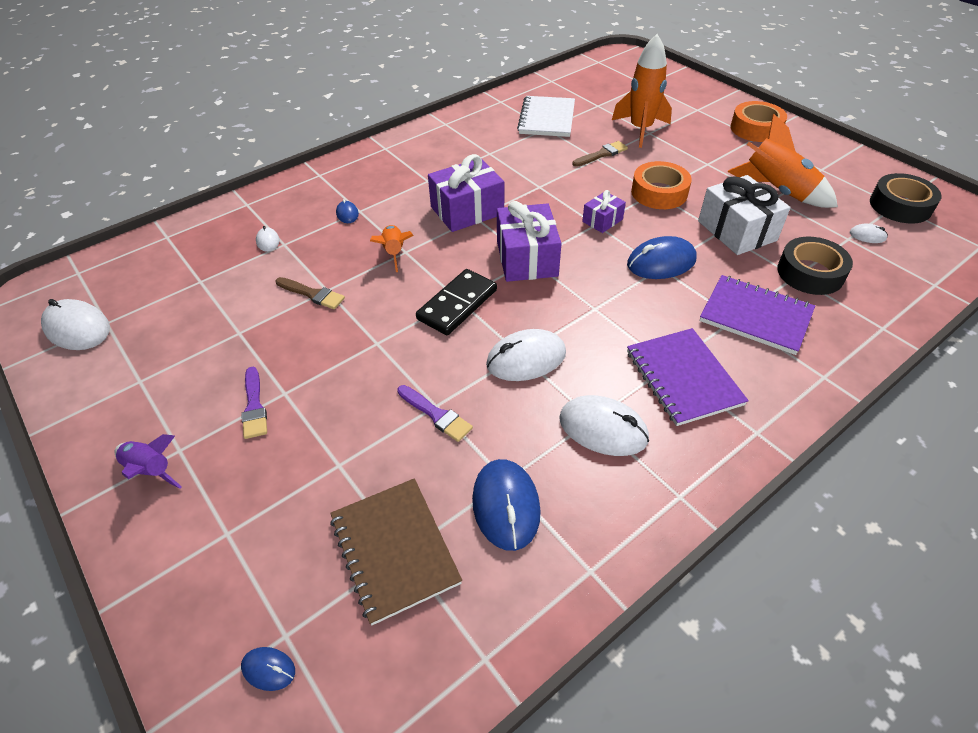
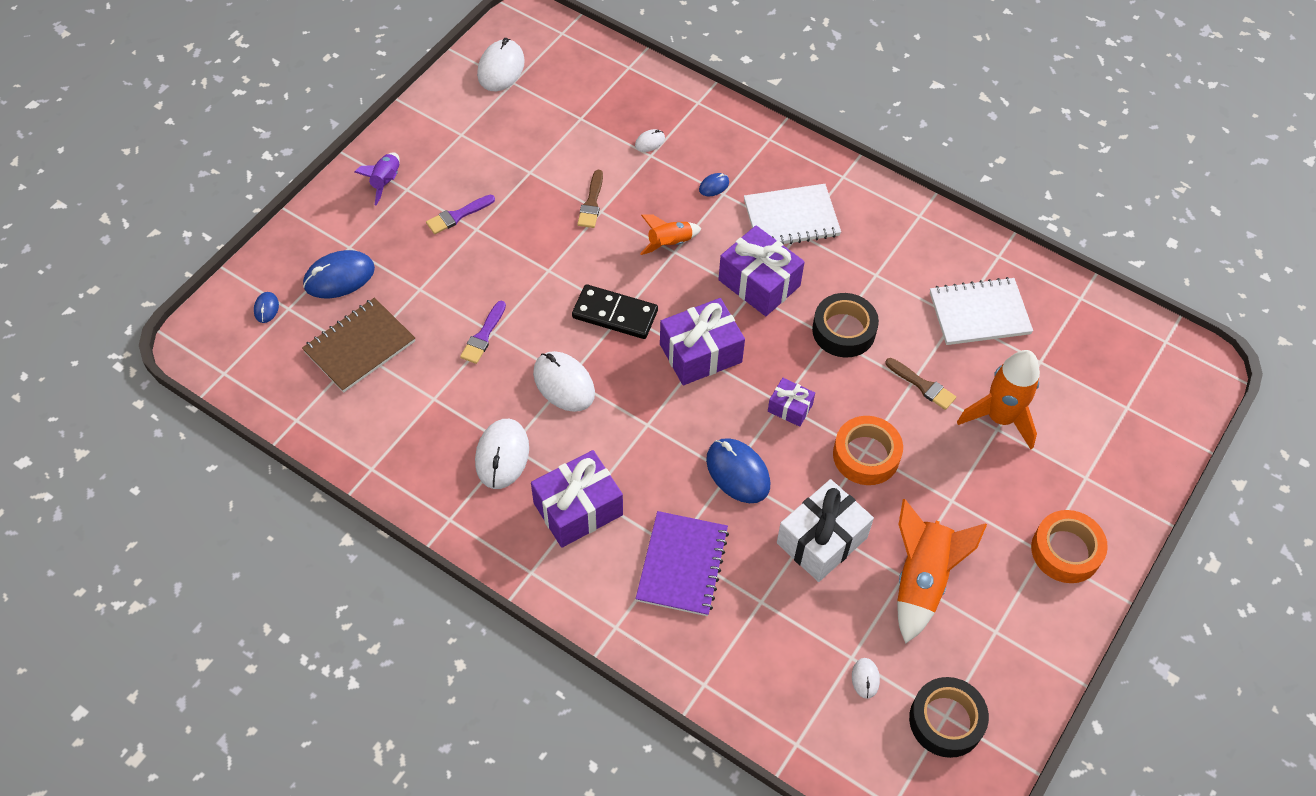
camera: 70 degrees right, 10 degrees up
(410, 180) = (791, 218): none -> white notebook
(506, 506) = (411, 404): blue mouse -> blue mouse (339, 277)
(683, 378) = (578, 509): purple notebook -> purple gift
(810, 273) = (771, 616): black tape -> black tape (843, 330)

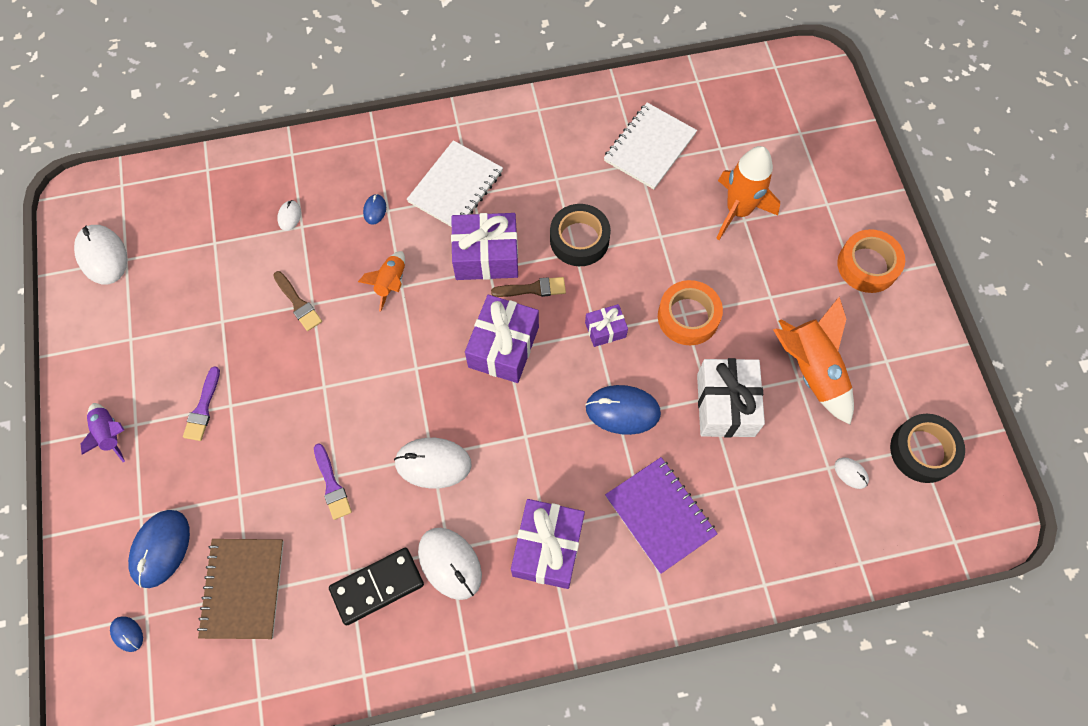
camera: 45 degrees left, 10 degrees up
(615, 314) = (411, 374): black domino -> black domino (377, 586)
(922, 385) = (669, 232): brown brush -> brown brush (533, 289)

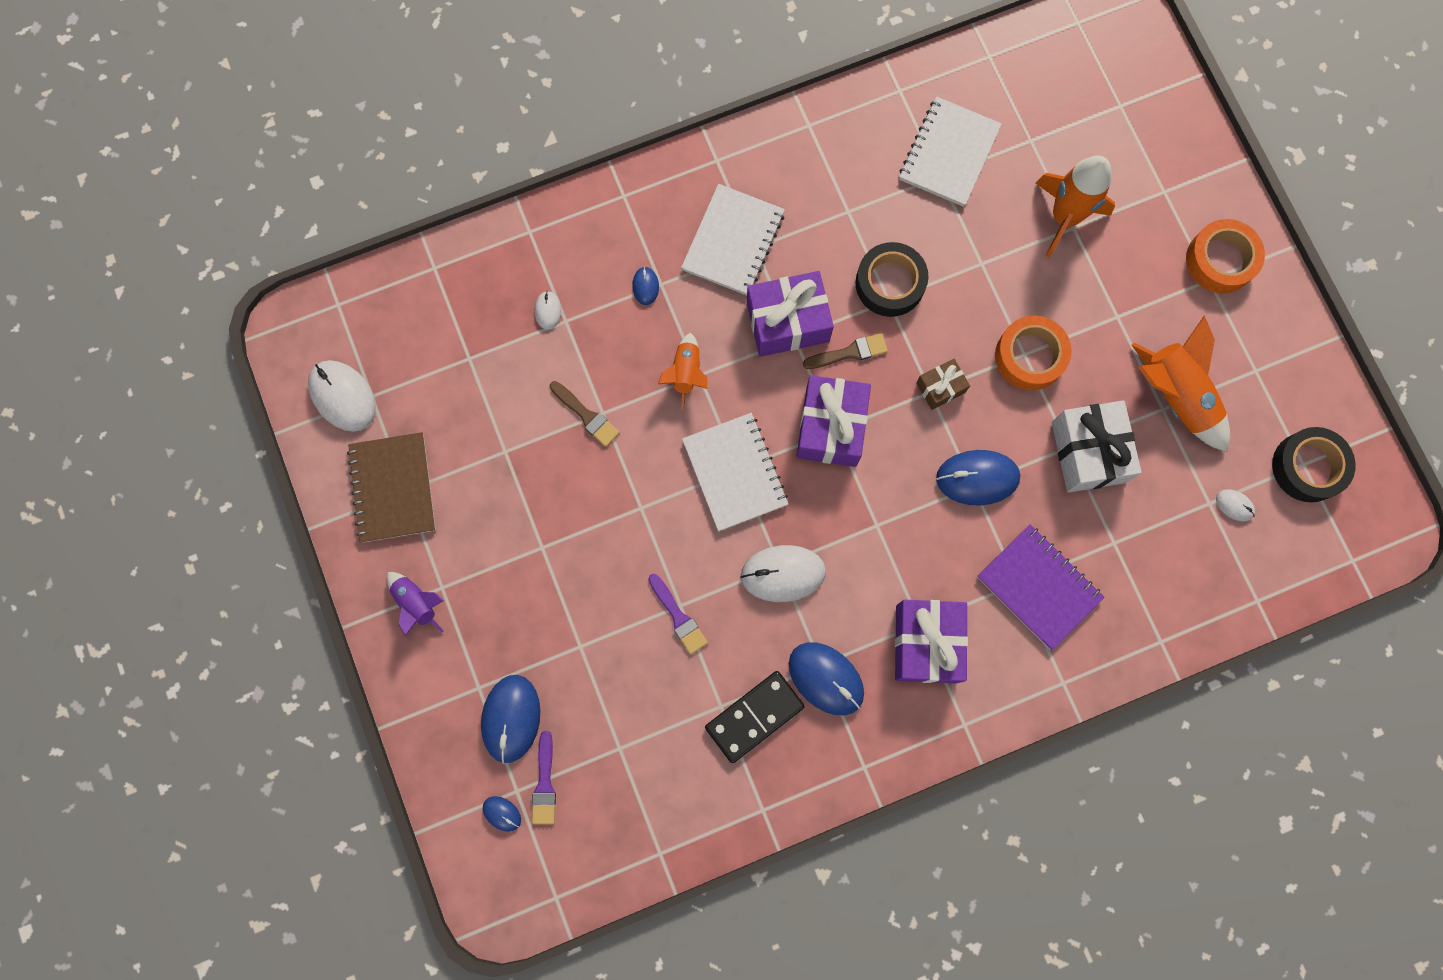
camera: 10 degrees left, 10 degrees up
(203, 408) = (512, 556): purple brush -> purple brush (544, 783)
(243, 589) = (612, 744): brown notebook -> brown notebook (393, 488)
(412, 371) = (735, 472): none -> white notebook
(450, 563) = (826, 678): white mouse -> blue mouse
(605, 330) = (940, 387): purple gift -> brown gift

